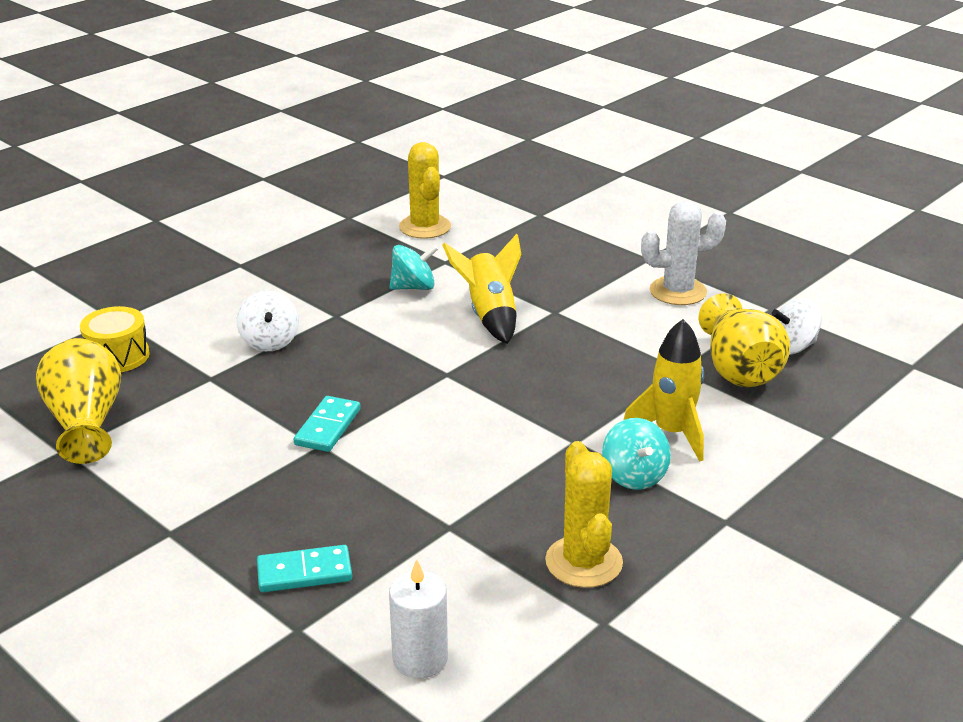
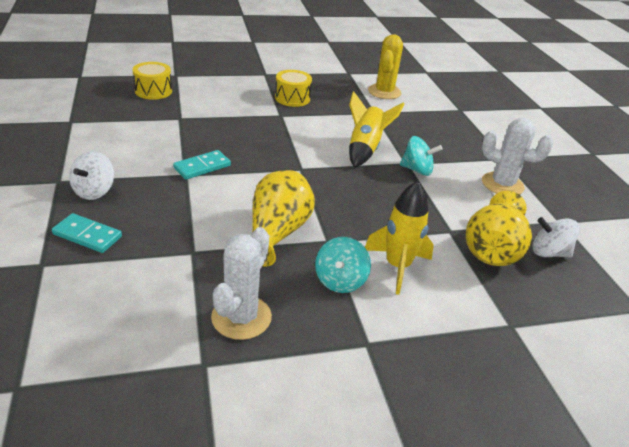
camera: 30 degrees right, 5 degrees up
(86, 423) = (97, 114): yellow vase -> yellow vase (276, 233)
(269, 341) = (231, 113): white spinning top -> white spinning top (94, 191)
(321, 285) = (292, 98): none -> yellow drum
(413, 287) = (340, 118): turquoise spinning top -> turquoise spinning top (417, 170)
(420, 659) = (75, 320): white candle -> none
(583, 562) = (241, 317): yellow cactus -> white cactus

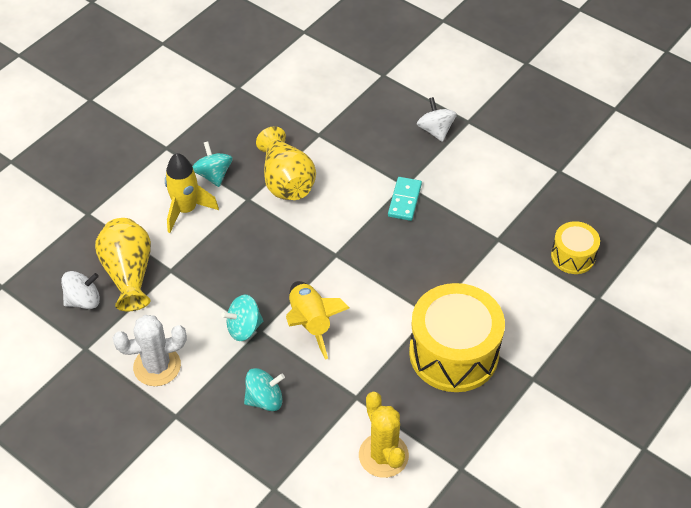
camera: 145 degrees right, 15 degrees up
(87, 235) = (389, 103): turquoise domino -> none
(241, 317) = (246, 118): white cactus -> none
(292, 98) = (453, 353): yellow drum -> yellow drum, size x1.91
(434, 137) = (265, 399): none -> turquoise spinning top

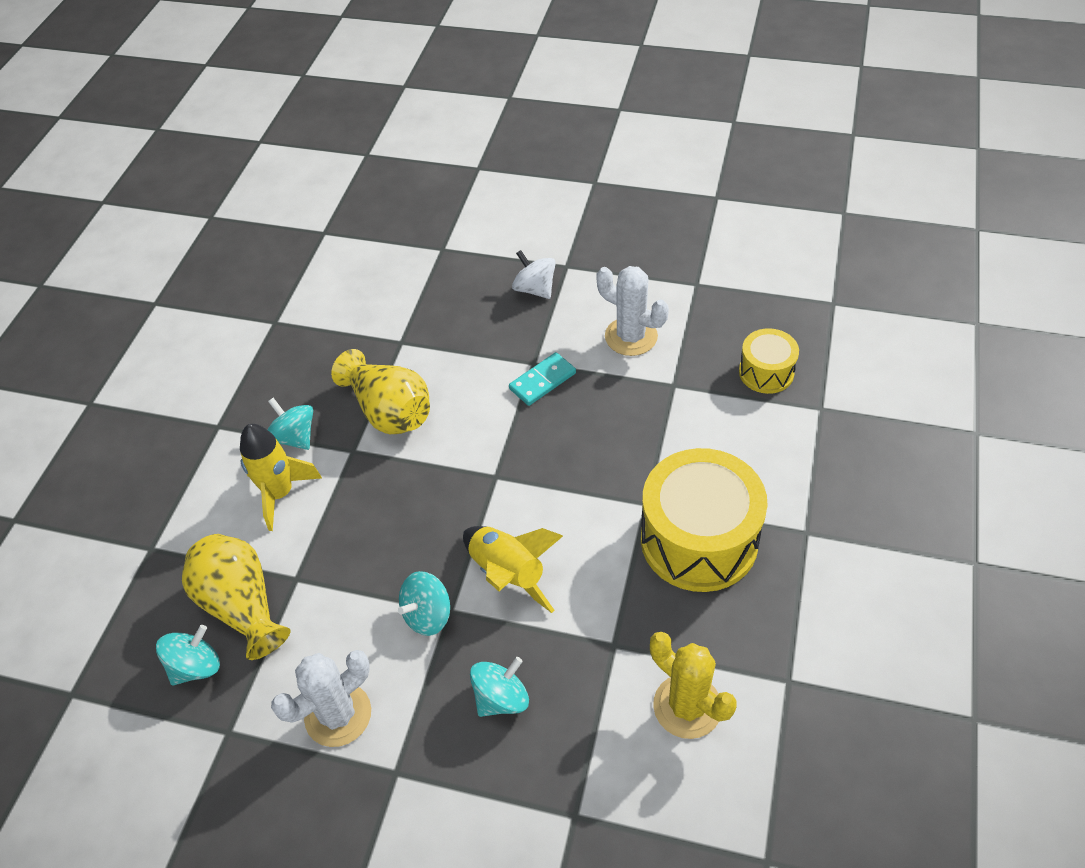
camera: 20 degrees left, 0 degrees up
(83, 300) = (196, 666): white spinning top -> turquoise spinning top
(404, 200) = (542, 381): turquoise domino -> turquoise domino turned 60 degrees clockwise
(487, 192) = (631, 336): none -> white cactus

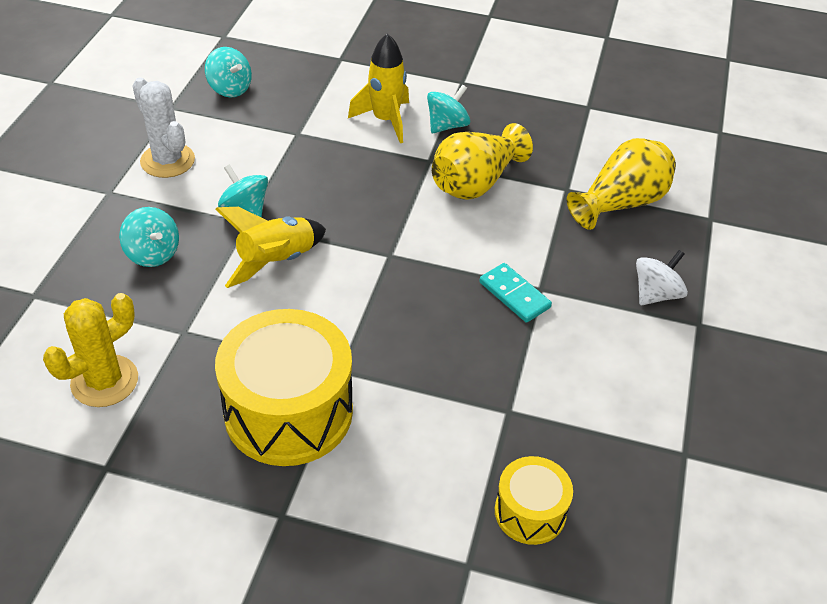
camera: 85 degrees right, 5 degrees down
(242, 606) = (278, 107): yellow vase -> yellow vase (620, 203)
(631, 336) = (585, 377): white cactus -> none

